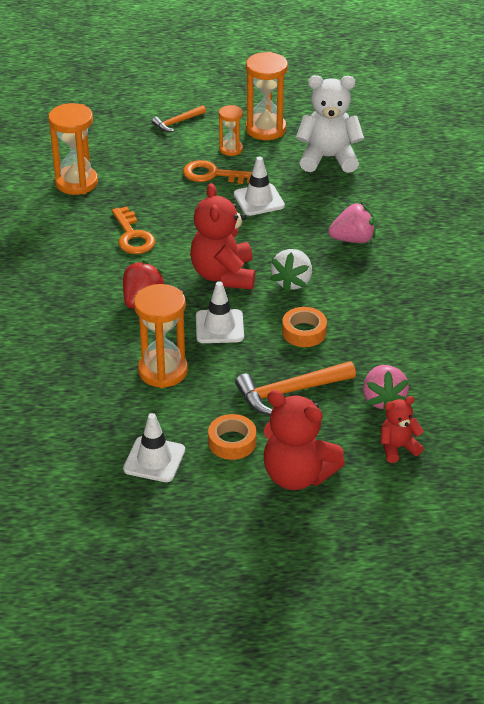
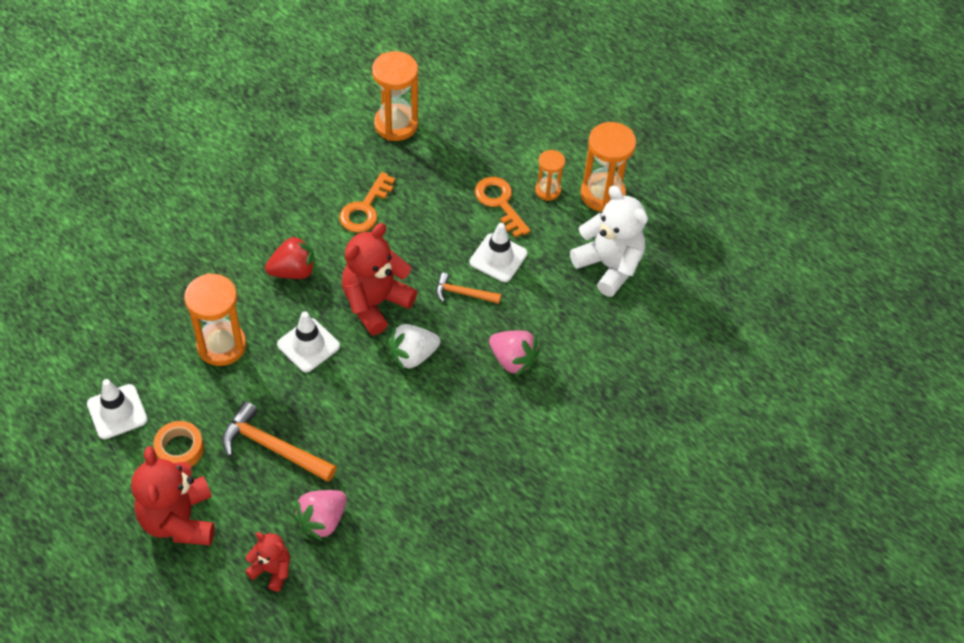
camera: 45 degrees right, 15 degrees up
(177, 122) = (545, 129): orange hammer -> orange hammer (463, 293)
(304, 332) = (356, 407): orange tape -> none

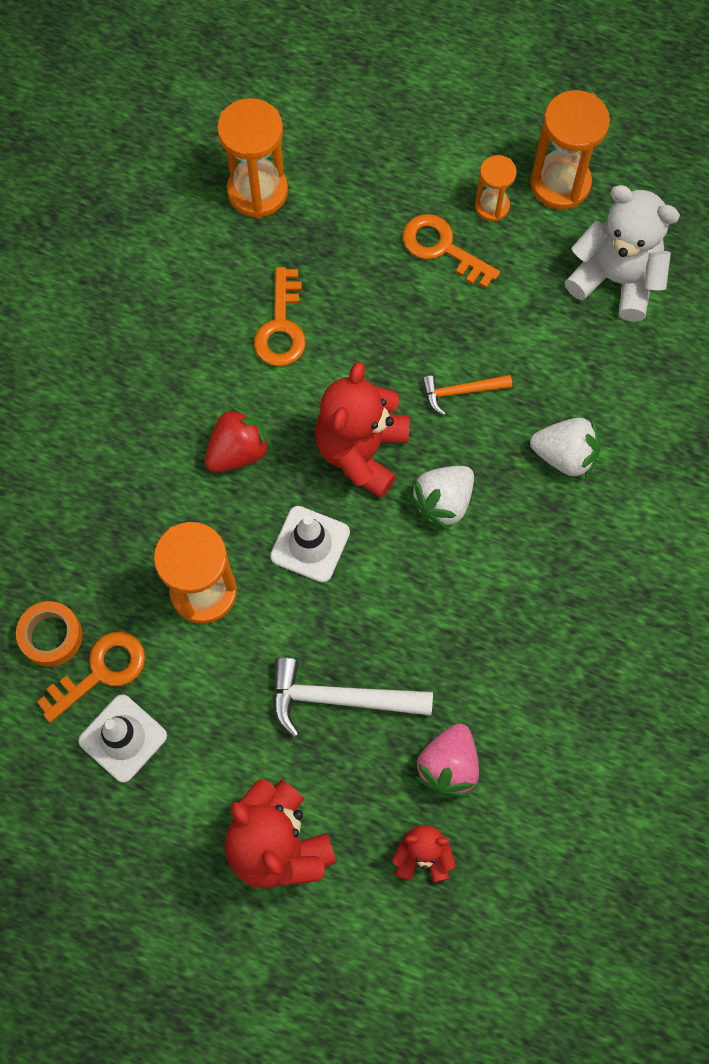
camera: 20 degrees left, 15 degrees up
(127, 366) = (101, 672): none -> orange key
(179, 449) = (227, 752): orange tape -> orange tape (51, 636)
(273, 447) = (339, 699): orange hammer -> white hammer
(498, 258) = (478, 325): white traffic cone -> none
(512, 360) = (565, 455): pink strawberry -> white strawberry

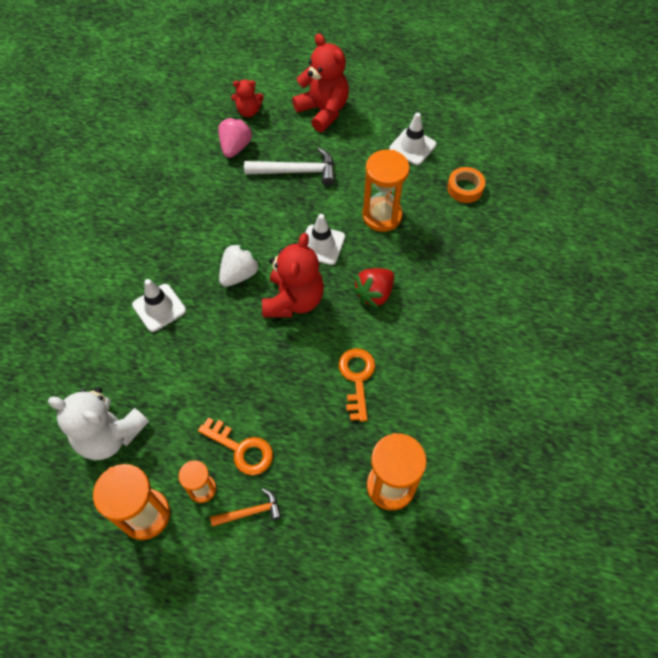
camera: 175 degrees right, 10 degrees down
(101, 672) = (432, 174): orange key -> none
(461, 392) = (228, 343): orange hammer -> orange hammer (250, 512)
(565, 455) = (159, 308): white strawberry -> white traffic cone

